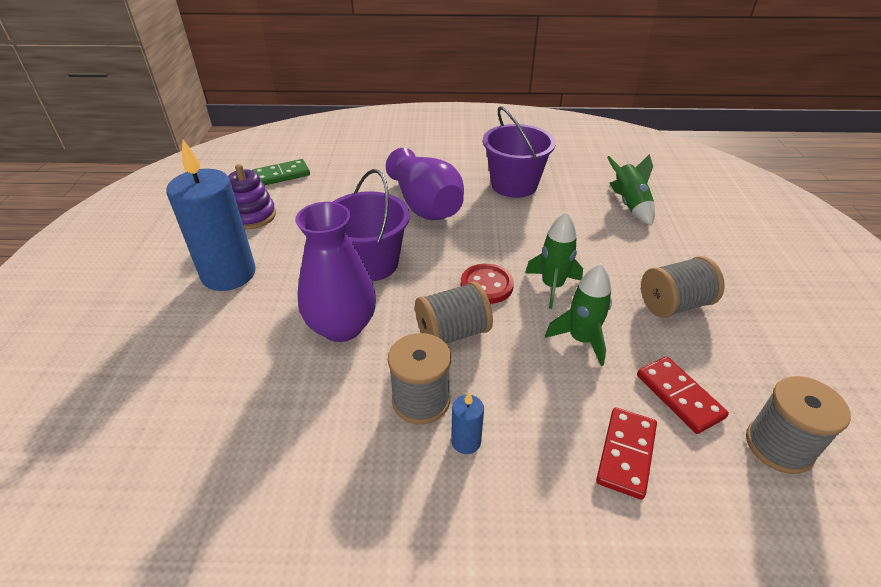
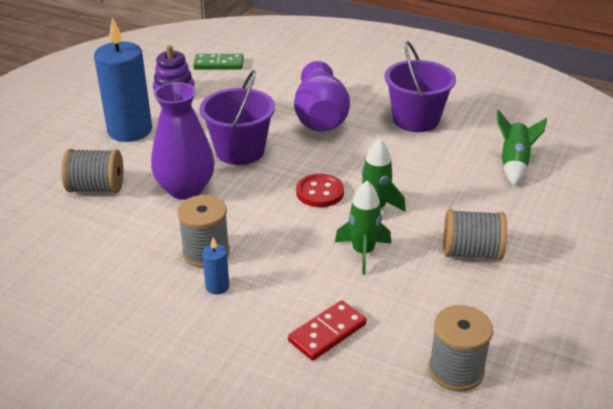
camera: 25 degrees right, 5 degrees down
(453, 333) = (264, 217): grey spool -> grey spool (96, 188)
(679, 396) = (407, 313): red domino -> none

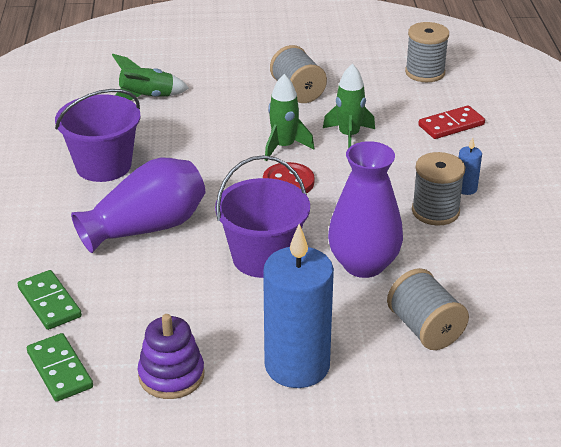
camera: 120 degrees left, 0 degrees up
(278, 72) = (49, 302): none -> green domino
(327, 333) = (451, 125): red domino -> red domino turned 45 degrees counterclockwise

